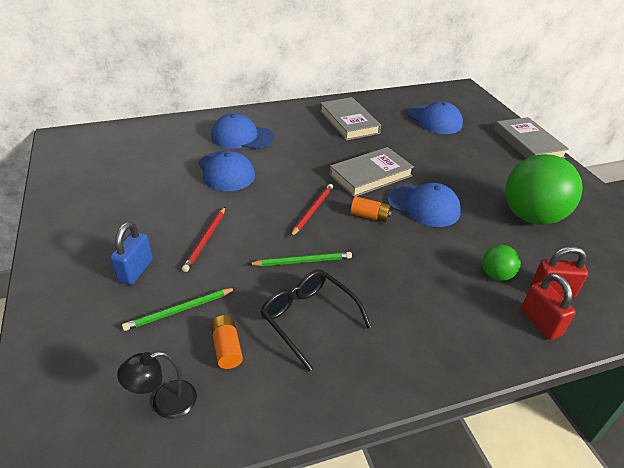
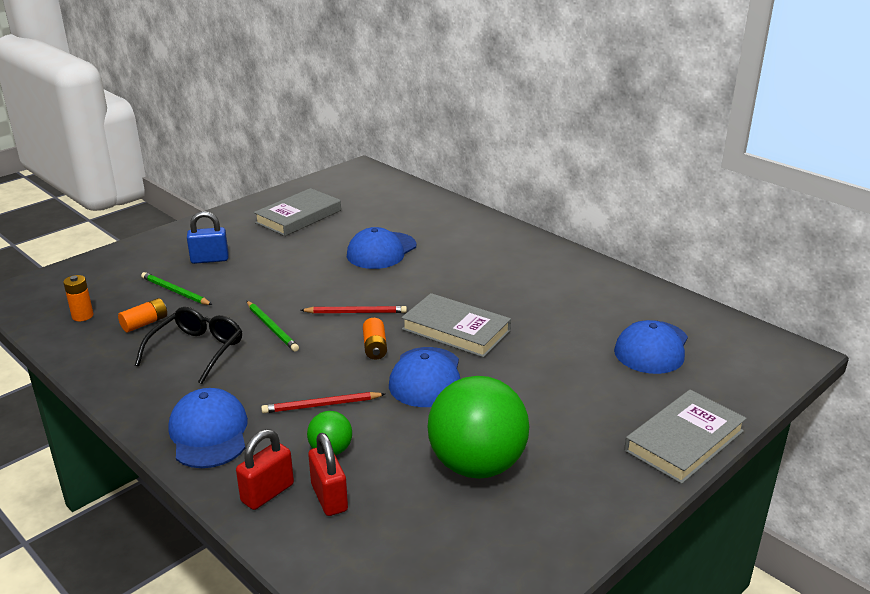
camera: 65 degrees right, 10 degrees down
(165, 403) = (82, 316): black lamp -> orange battery
(205, 240) = (268, 274): red pencil -> red pencil (321, 405)
(242, 137) = (453, 239): blue cap -> blue cap (209, 433)
(349, 122) = (563, 289): grey book -> grey book (298, 216)

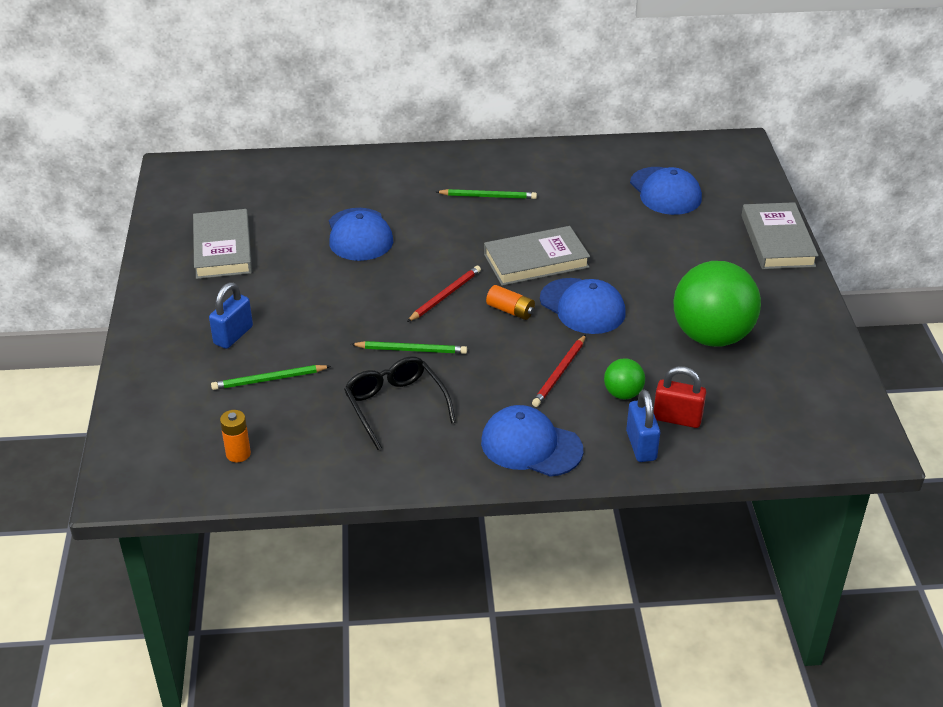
camera: 50 degrees left, 10 degrees up
(145, 323) = (306, 419): orange battery -> none
(267, 493) = (641, 446): red padlock -> blue padlock
(507, 275) = (488, 196): none -> green pencil

